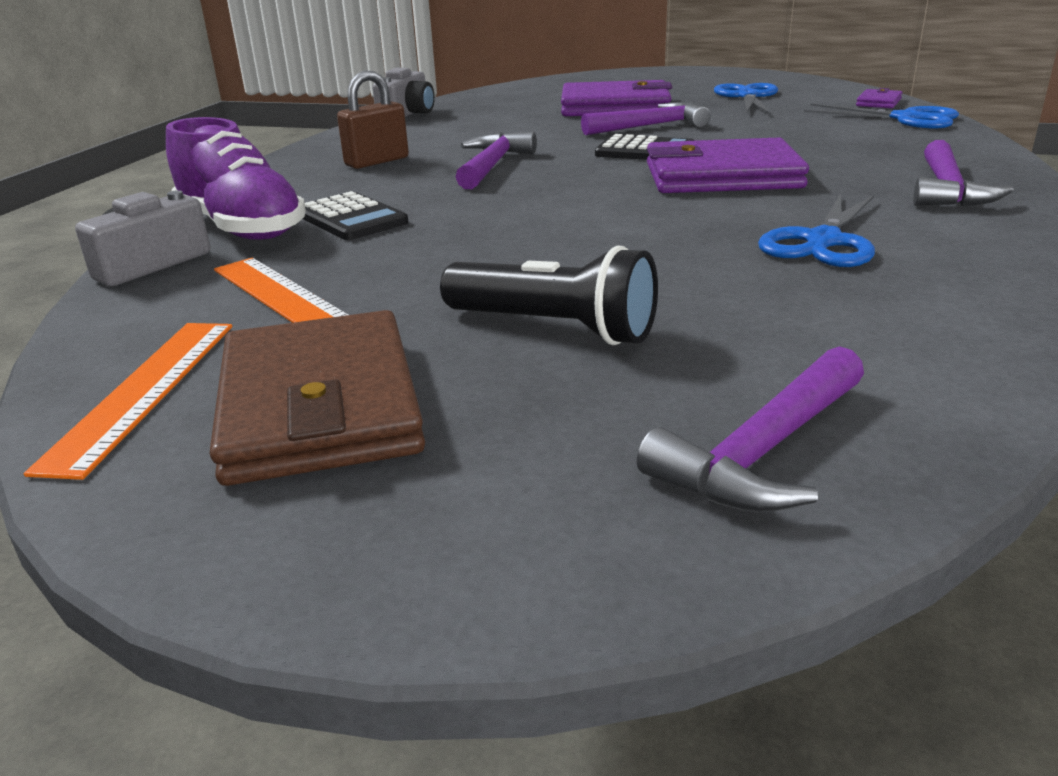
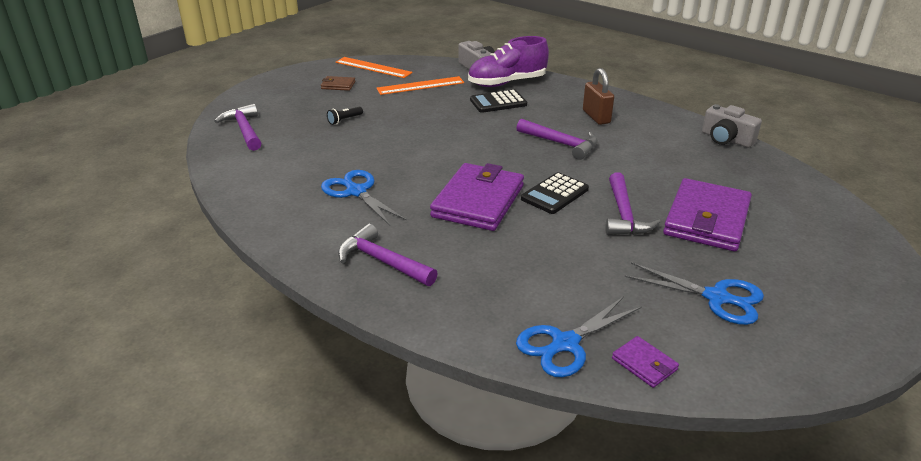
camera: 110 degrees right, 5 degrees up
(319, 405) = (338, 85): brown wallet -> brown wallet, size x0.44
(555, 328) = (344, 120): black flashlight -> black flashlight, size x0.48

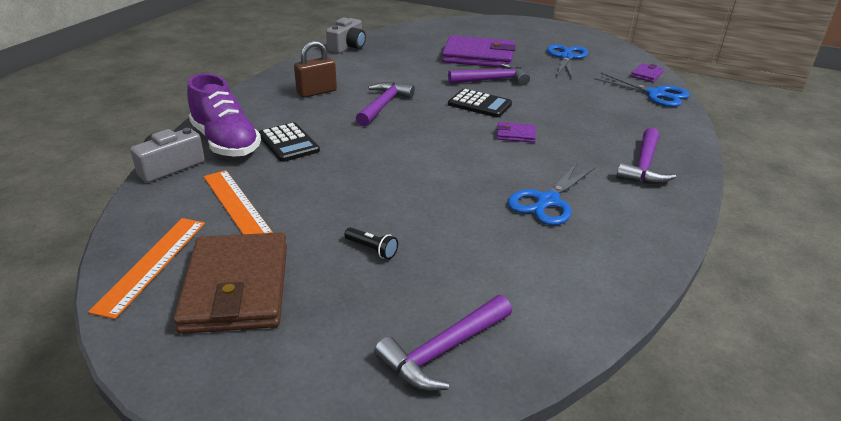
camera: 105 degrees left, 0 degrees up
(338, 85) = (236, 287): brown wallet -> brown wallet, size x2.28
(478, 201) = (515, 134): purple wallet -> purple wallet, size x0.44

